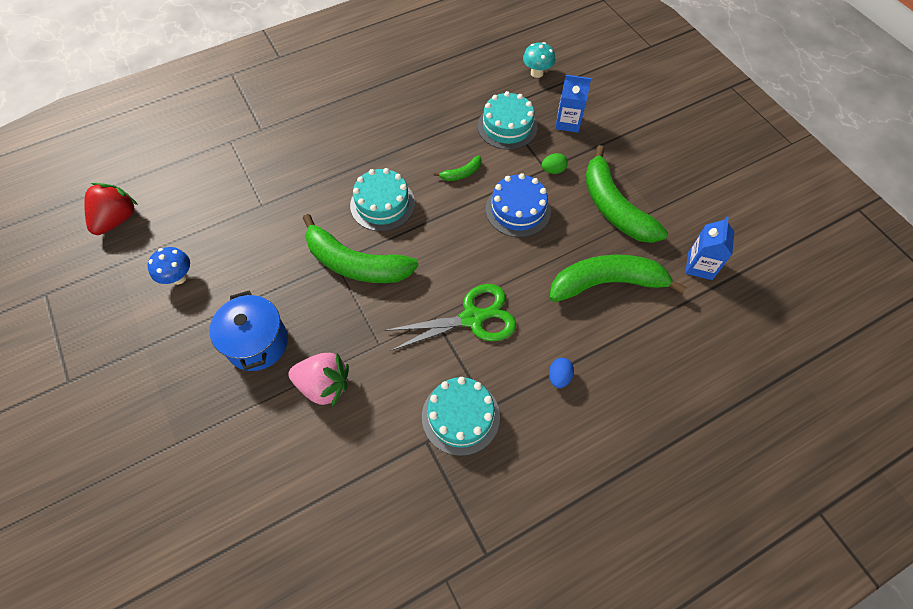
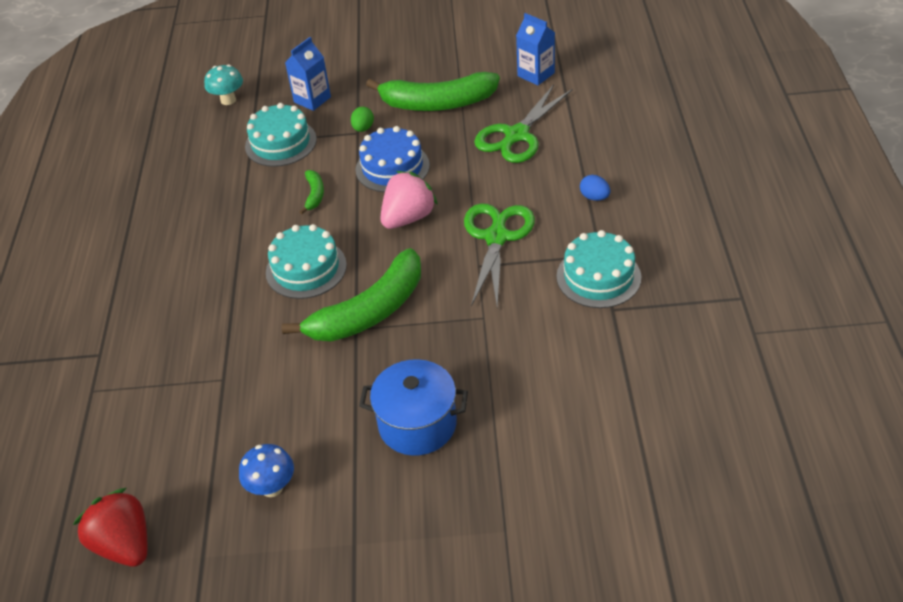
camera: 60 degrees left, 15 degrees down
(324, 385) = (506, 375): pink strawberry -> pink strawberry (408, 218)
(607, 283) = (516, 135): green banana -> green scissors

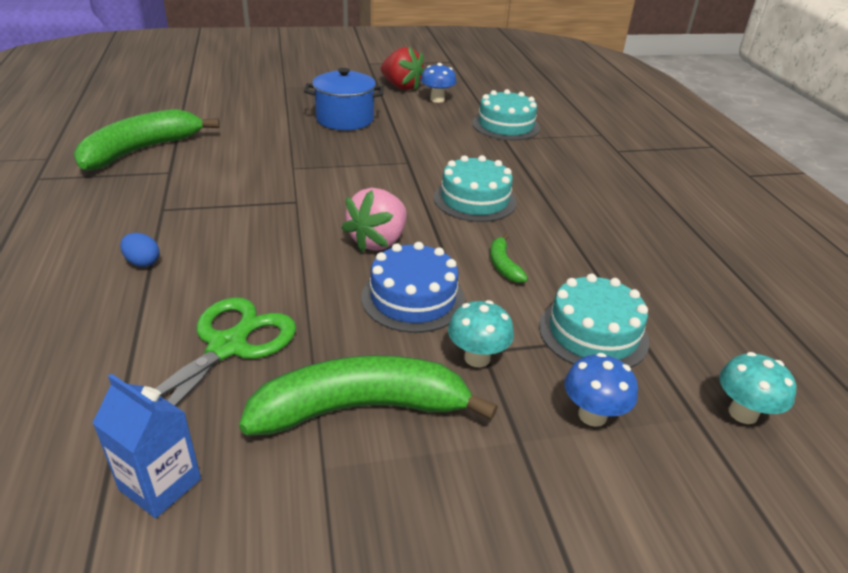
camera: 165 degrees right, 10 degrees down
(125, 544) = (514, 85): red strawberry -> red strawberry (401, 87)
(312, 99) = (592, 415): blue carton -> blue mushroom
(363, 128) = (477, 358): green egg -> turquoise mushroom
(369, 311) = (399, 172): green banana -> green banana (141, 150)
(496, 237) = (274, 223): green scissors -> none
(598, 277) = (172, 193): turquoise cake -> turquoise cake (506, 125)

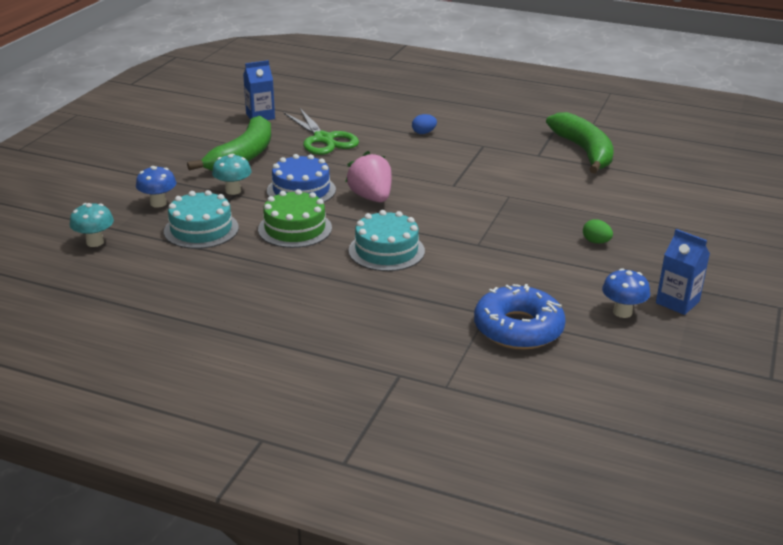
camera: 125 degrees right, 5 degrees down
(345, 119) = (596, 242): blue pot -> green egg
(401, 87) = (677, 302): red strawberry -> blue carton
(503, 265) = (295, 229): green banana -> green cake
(506, 125) = (518, 328): turquoise cake -> blue donut

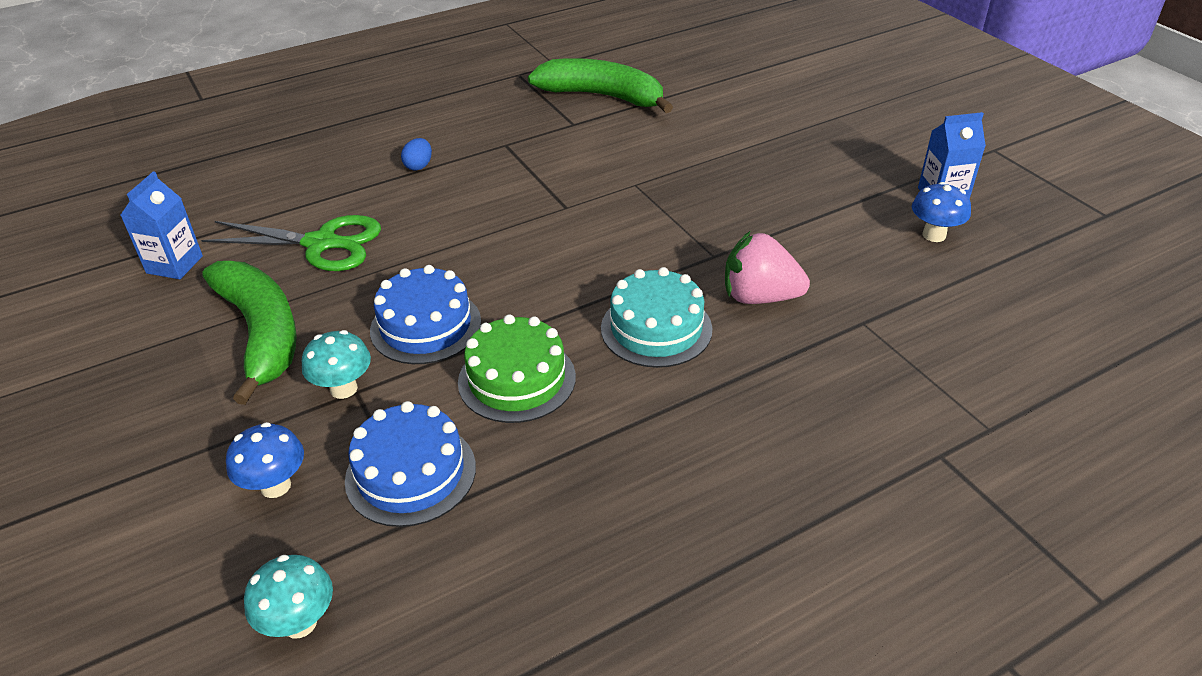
camera: 50 degrees left, 10 degrees up
(201, 229) = (411, 473): turquoise cake -> blue cake
(371, 198) = (518, 278): pink strawberry -> pink strawberry (759, 297)
(518, 328) = (911, 316): blue donut -> none
(596, 242) = (788, 181): green egg -> none

